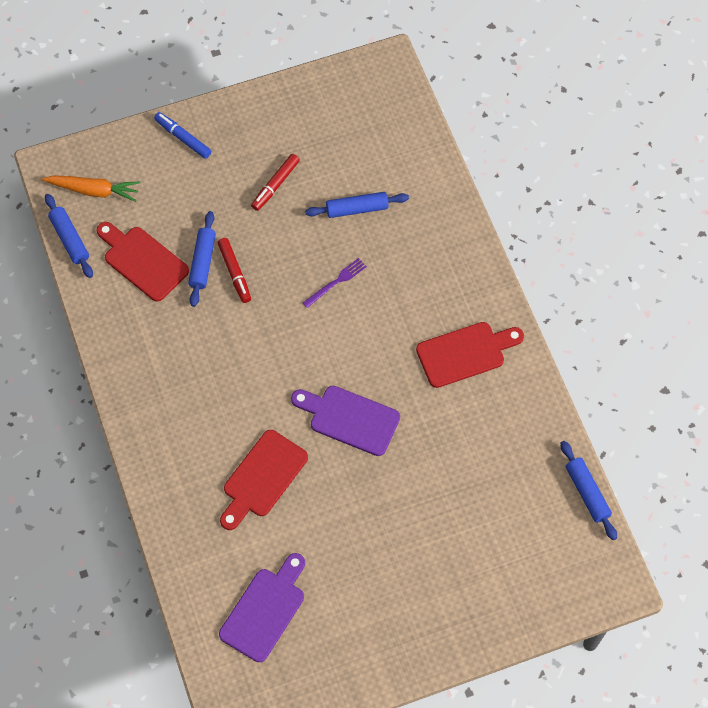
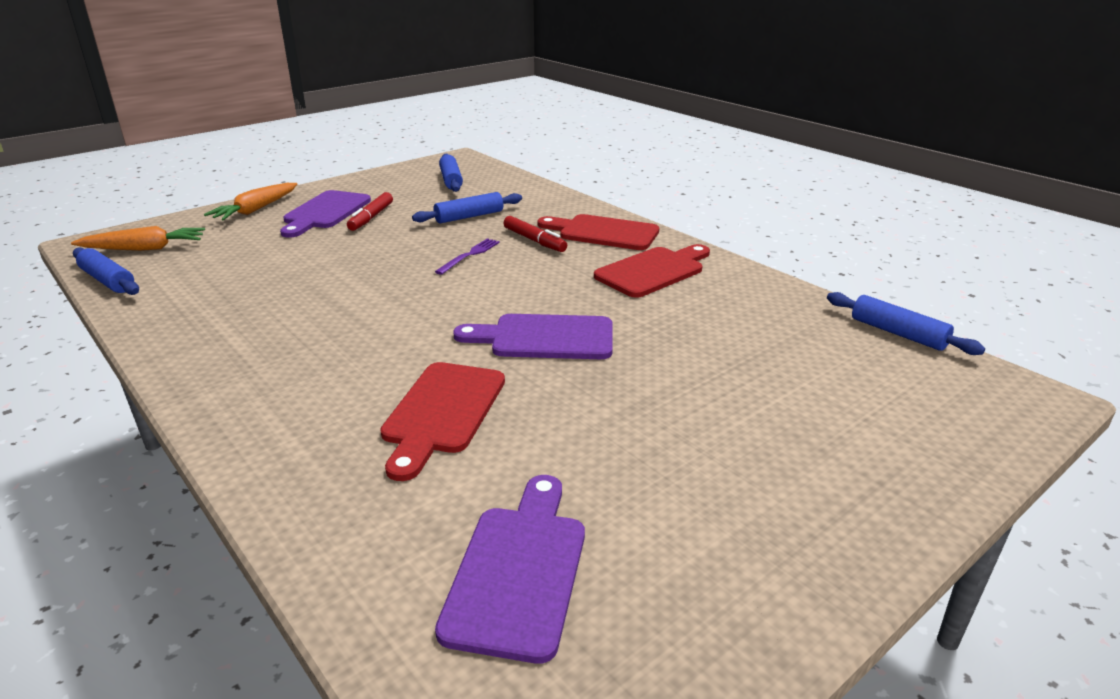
camera: 20 degrees left, 35 degrees down
(142, 261) = (213, 279): red cutting board -> red cutting board (603, 233)
(183, 138) = (256, 210): blue marker -> orange carrot
(202, 262) = (295, 268): blue rolling pin -> blue rolling pin (451, 180)
(234, 273) = (340, 268): red marker -> red marker (534, 241)
(239, 162) = (325, 212): none -> purple cutting board

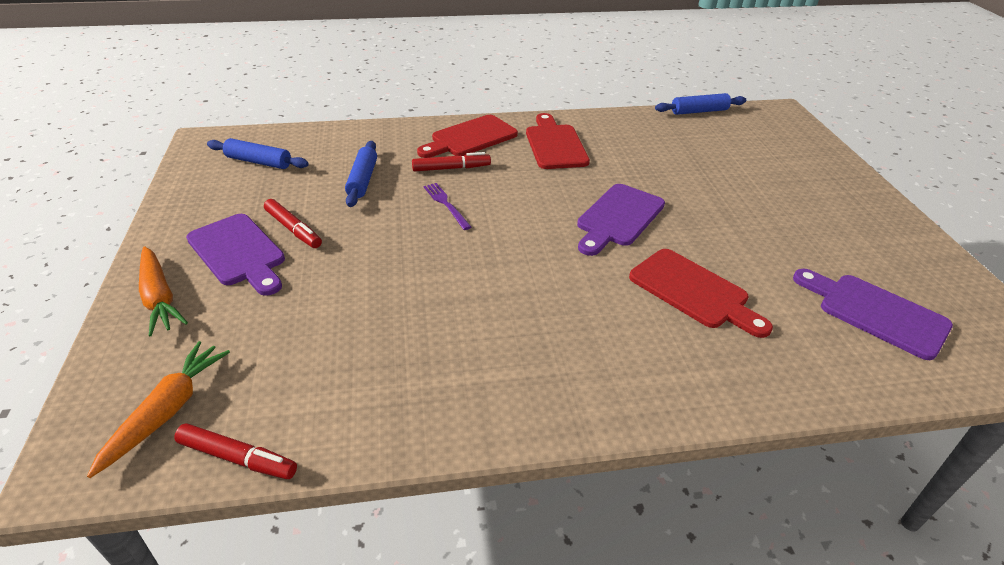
camera: 60 degrees left, 10 degrees up
(108, 280) = (238, 458): blue rolling pin -> red marker

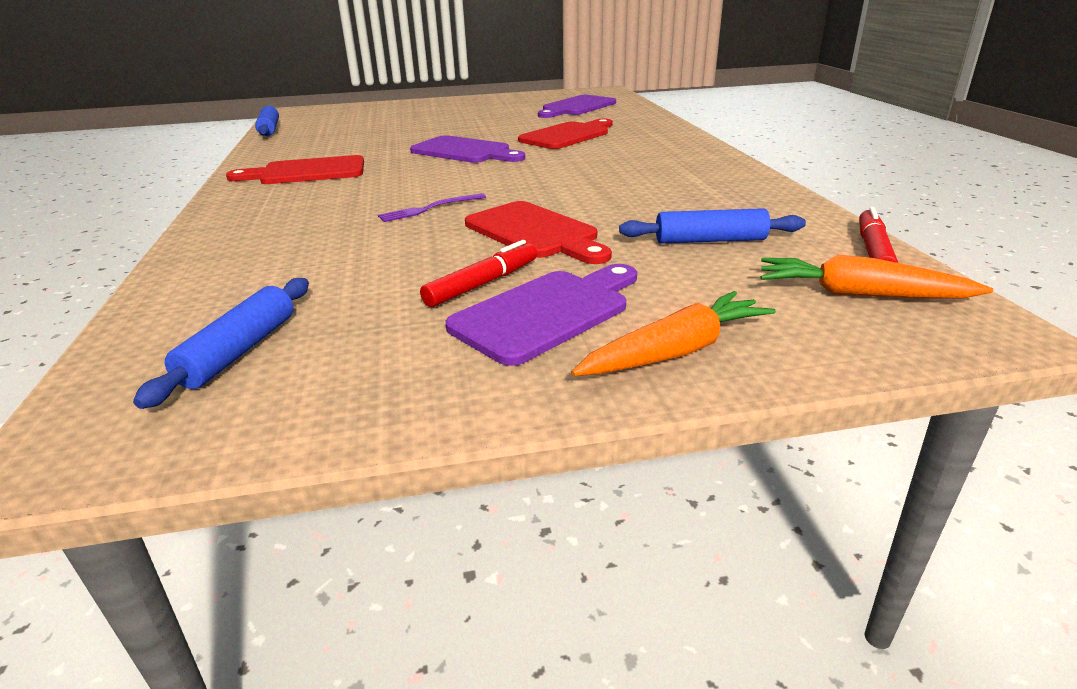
camera: 90 degrees left, 10 degrees down
(362, 180) = (351, 257): blue rolling pin -> blue rolling pin (710, 240)
(451, 168) = (341, 212): red marker -> none
(470, 138) = (260, 207): red cutting board -> red cutting board (535, 232)

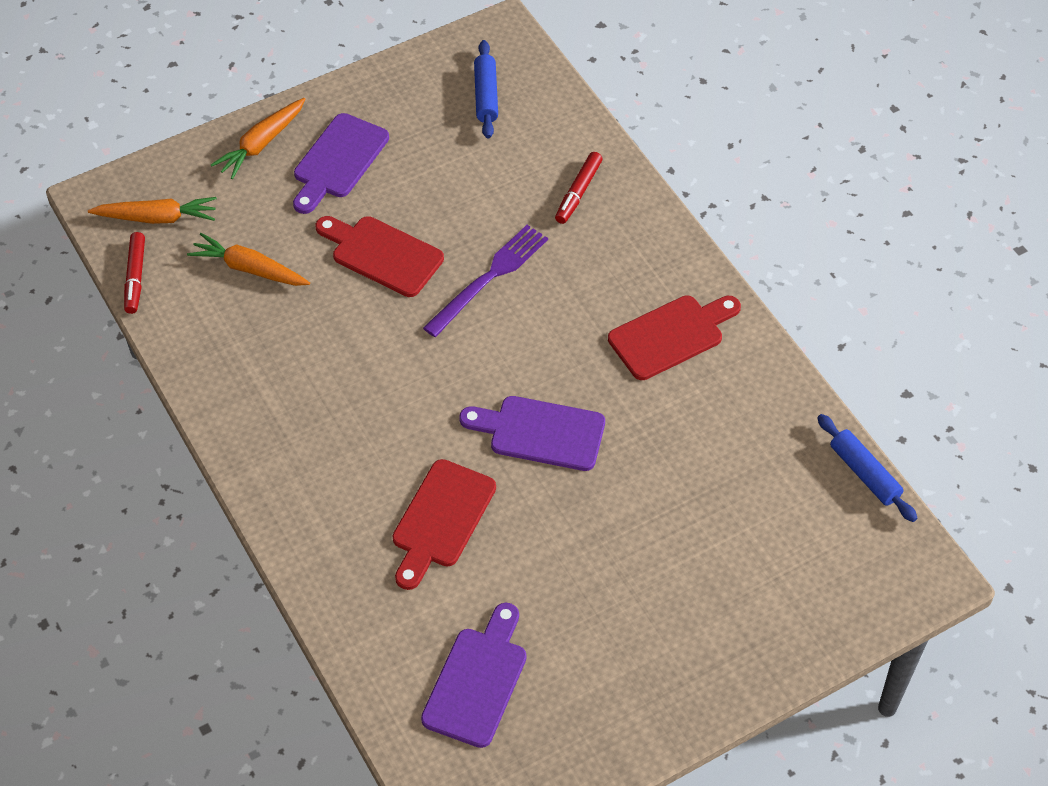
camera: 160 degrees right, 25 degrees up
(429, 209) = (489, 278): purple fork -> purple fork, size x1.71
(482, 284) = (389, 180): red marker -> red marker (578, 192)
(710, 240) = (249, 269): blue rolling pin -> orange carrot

